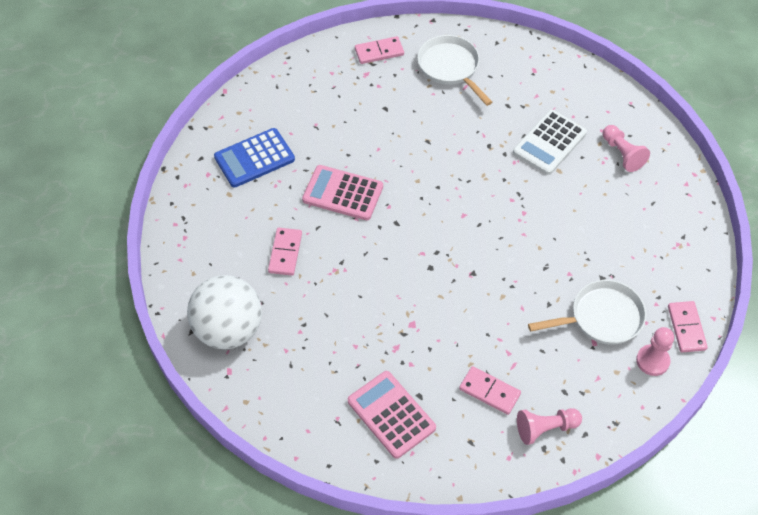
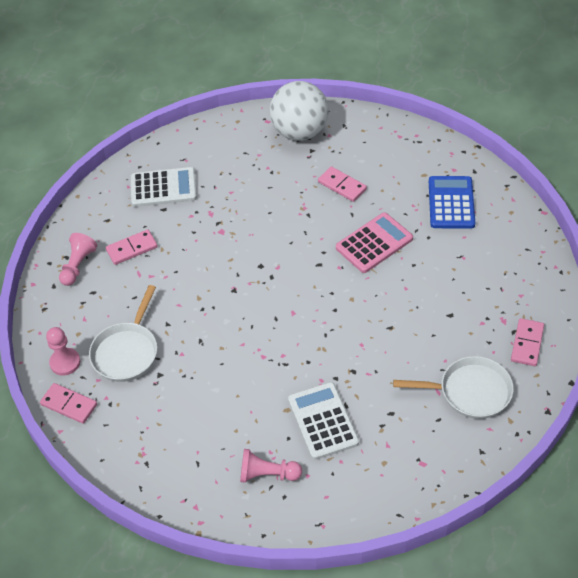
camera: 125 degrees right, 5 degrees down
(391, 414) = (163, 188): pink calculator -> white calculator

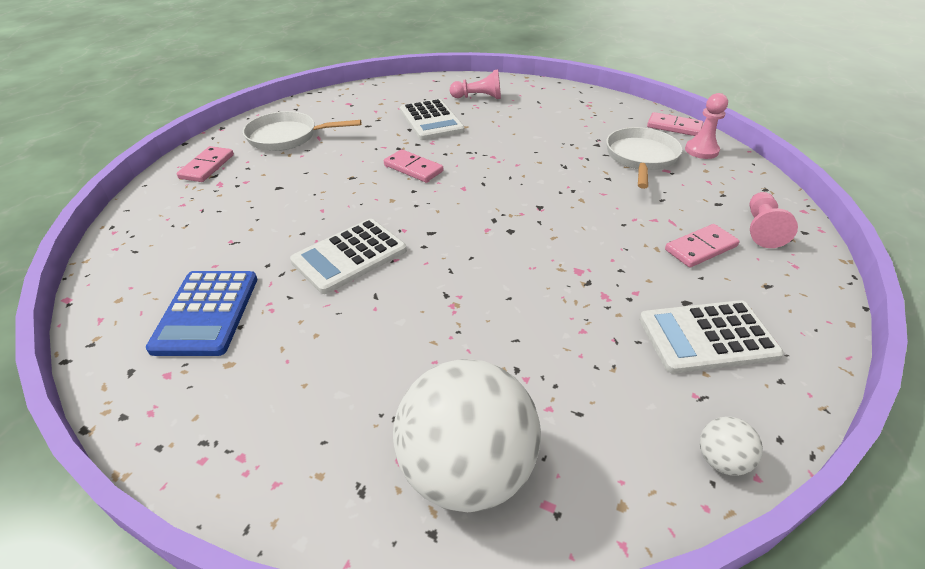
camera: 175 degrees right, 10 degrees down
(189, 135) = (721, 460): none -> white ball
(342, 186) = (385, 342): pink domino -> pink domino (413, 168)
(374, 243) = (350, 256): pink calculator -> white calculator

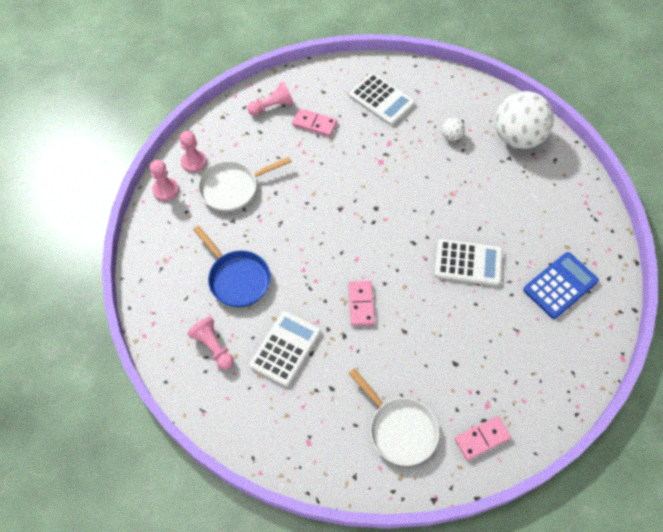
camera: 130 degrees left, 20 degrees up
(528, 125) = (237, 278): none -> blue pan
(674, 127) = (165, 190): pink domino -> pink pawn
(721, 460) = (441, 77): white ball -> white ball (451, 136)

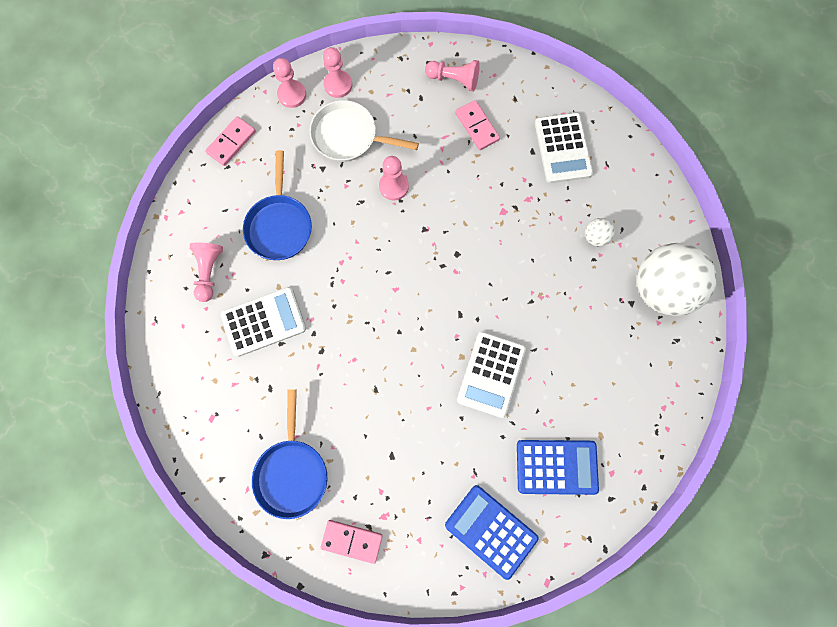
camera: 40 degrees right, 15 degrees up
(294, 197) = (394, 186): none -> pink pawn
(361, 304) = (361, 334): pink domino -> pink domino (231, 142)
(399, 429) = (292, 472): white pan -> blue pan
(468, 263) = (491, 374): white calculator -> white calculator turned 60 degrees clockwise
(560, 356) = (491, 531): none -> blue calculator

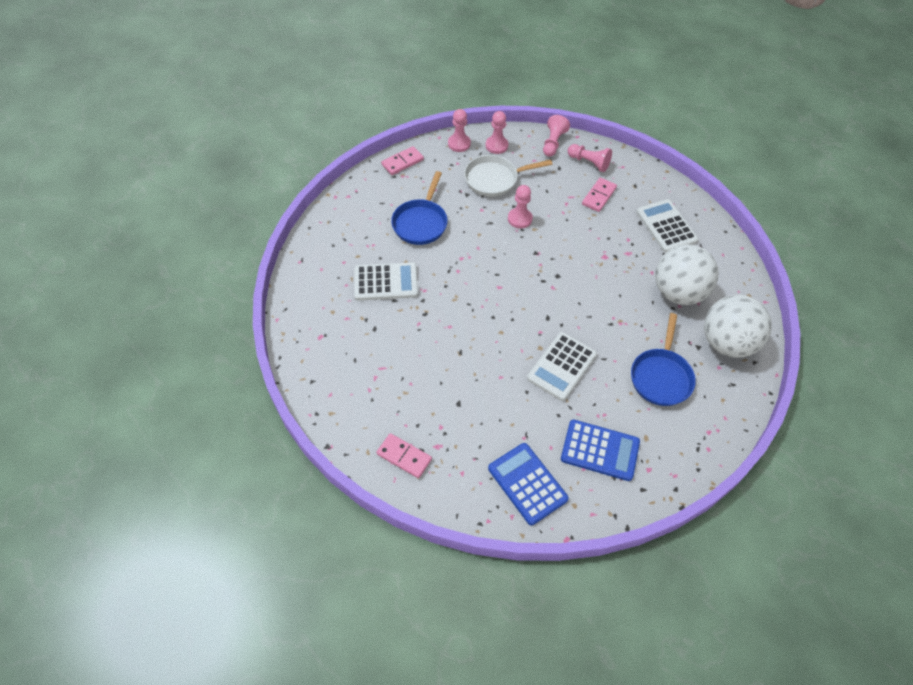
camera: 15 degrees right, 20 degrees down
(209, 272) = (355, 239): pink pawn -> pink pawn (553, 143)
(292, 472) = (371, 392): blue pan -> blue pan (661, 376)
(349, 136) = (494, 179): white pan -> white pan turned 45 degrees counterclockwise
(477, 126) = (598, 196): pink domino -> pink domino turned 45 degrees clockwise
(563, 148) = (666, 226): white calculator -> white calculator turned 150 degrees clockwise
(595, 237) = (678, 292): white ball -> white ball, size x2.42

